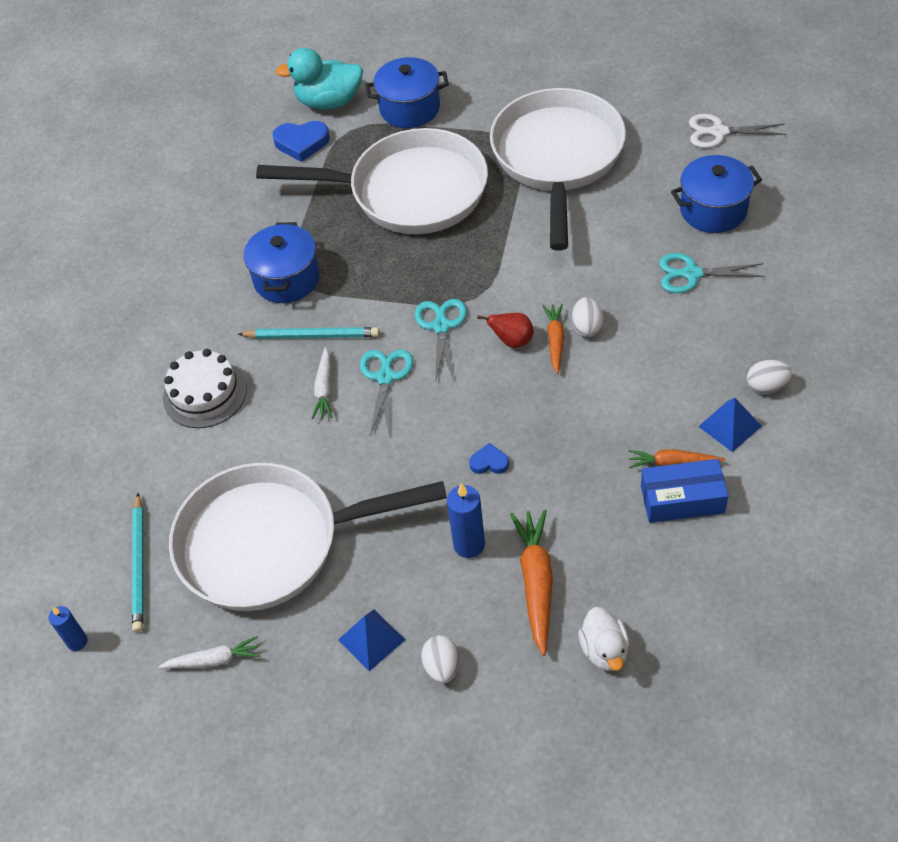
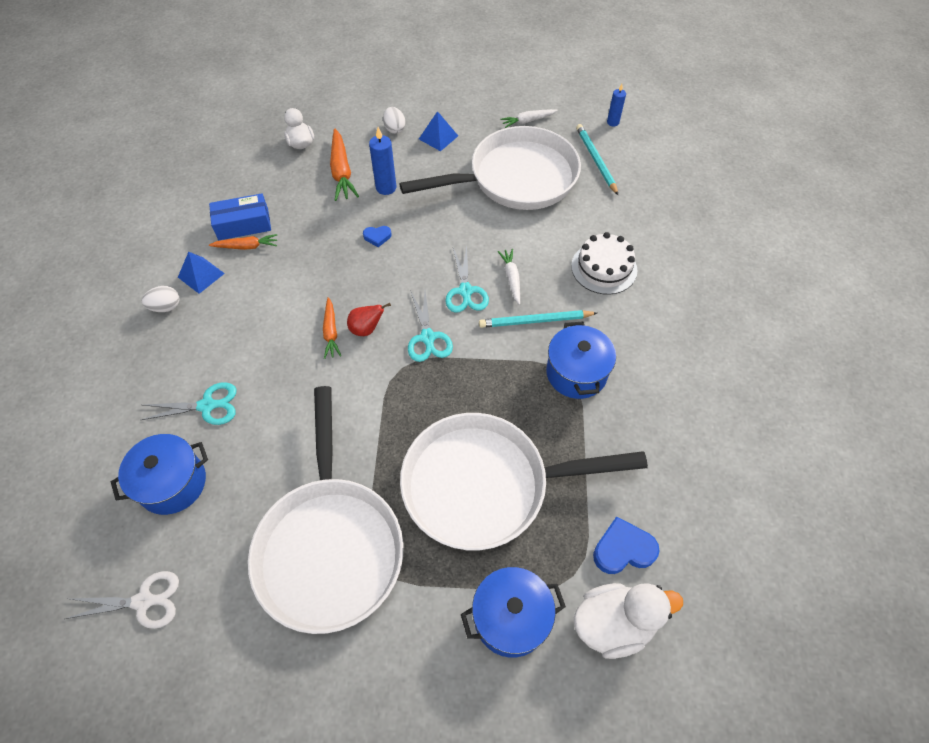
camera: 165 degrees right, 5 degrees up
(329, 102) = (613, 624): turquoise duck -> white duck
(586, 327) = (304, 346): white egg -> none

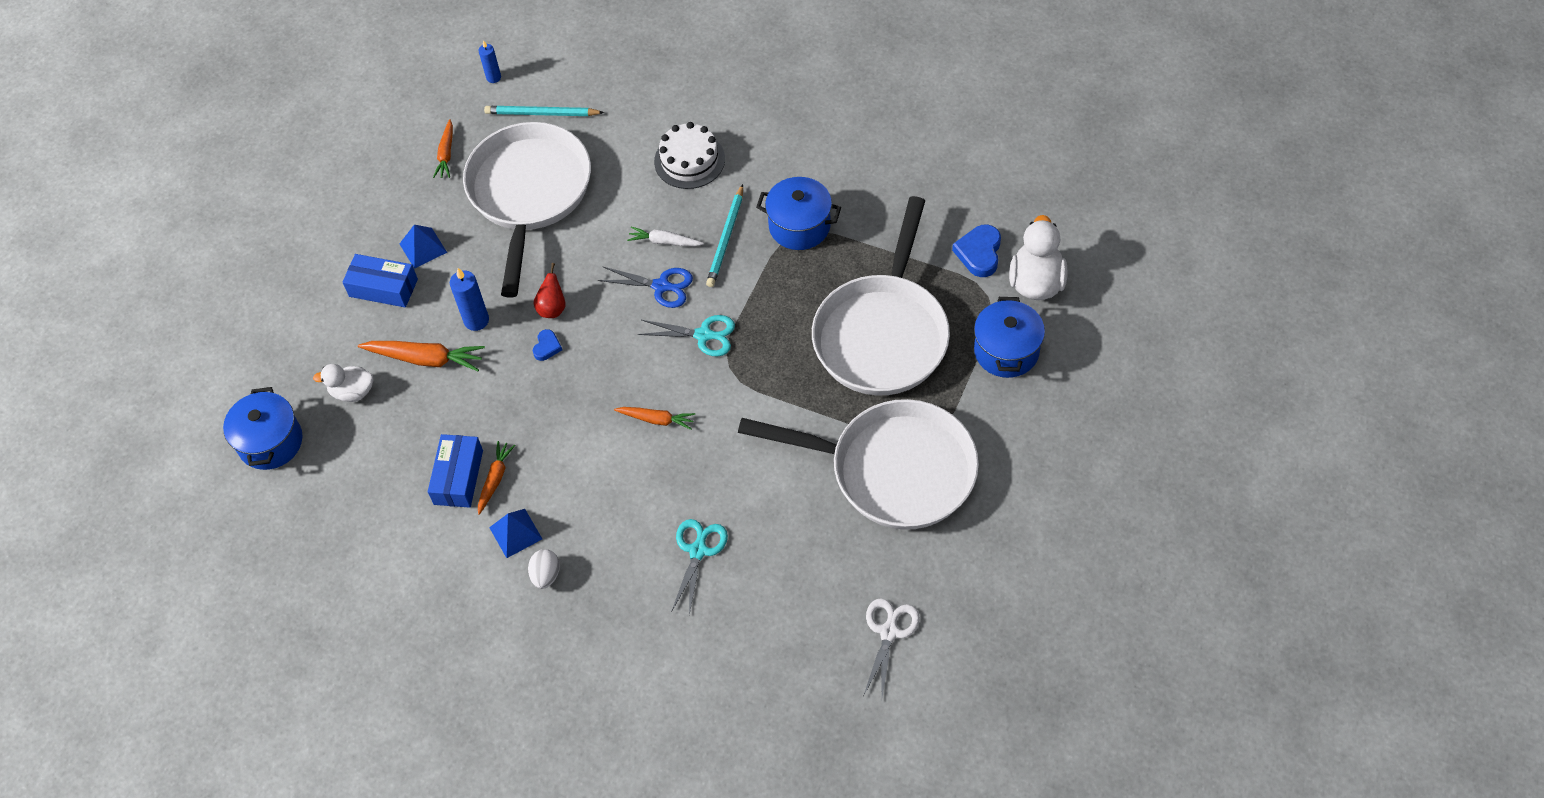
camera: 65 degrees left, 0 degrees up
(173, 483) = (776, 594): blue pot -> blue pot (270, 442)
(366, 329) = (668, 386): red pear -> red pear (552, 308)
(394, 129) = (383, 288): white egg -> blue box
(465, 291) = (661, 286): turquoise scissors -> blue scissors
(528, 121) = (446, 154): white carrot -> orange carrot

